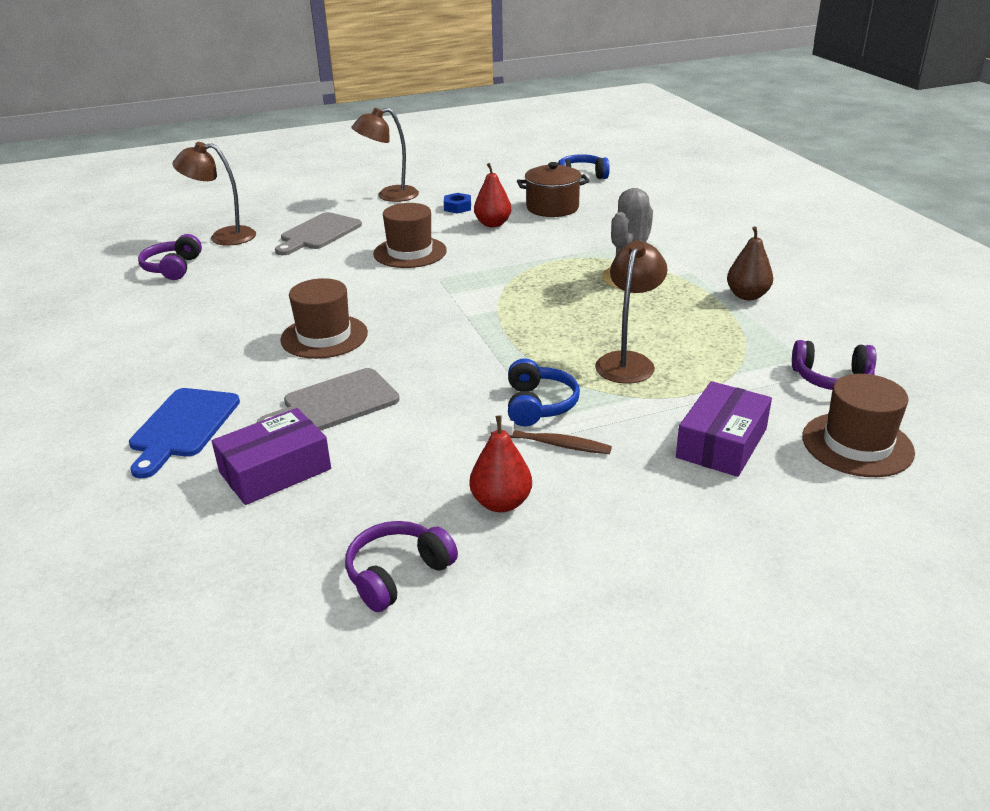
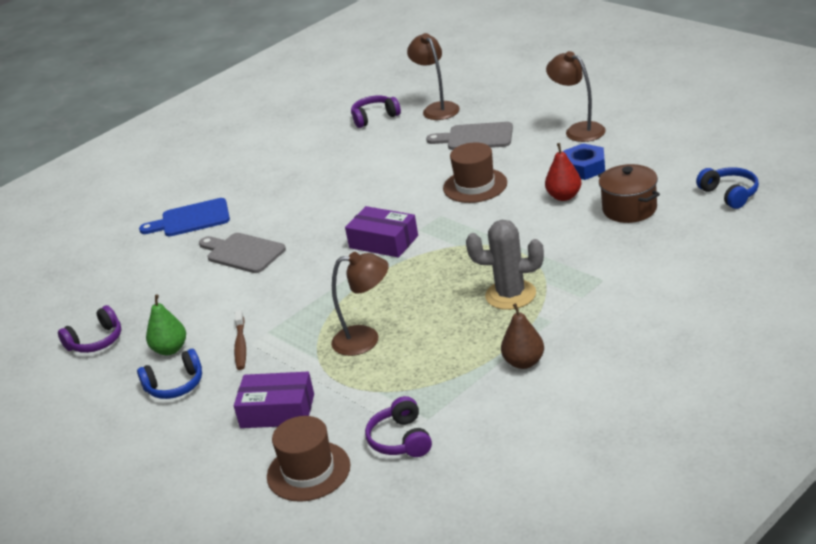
camera: 70 degrees right, 0 degrees up
(275, 471) = (165, 266): purple box -> purple box (383, 242)
(324, 336) = (320, 212): brown hat -> none
(397, 574) = (96, 341): purple headphones -> purple headphones turned 120 degrees clockwise
(457, 207) = (584, 168): blue nut -> blue nut, size x1.55
(501, 503) = (170, 349): red pear -> green pear
(539, 405) = (283, 324): blue headphones -> blue headphones (175, 385)

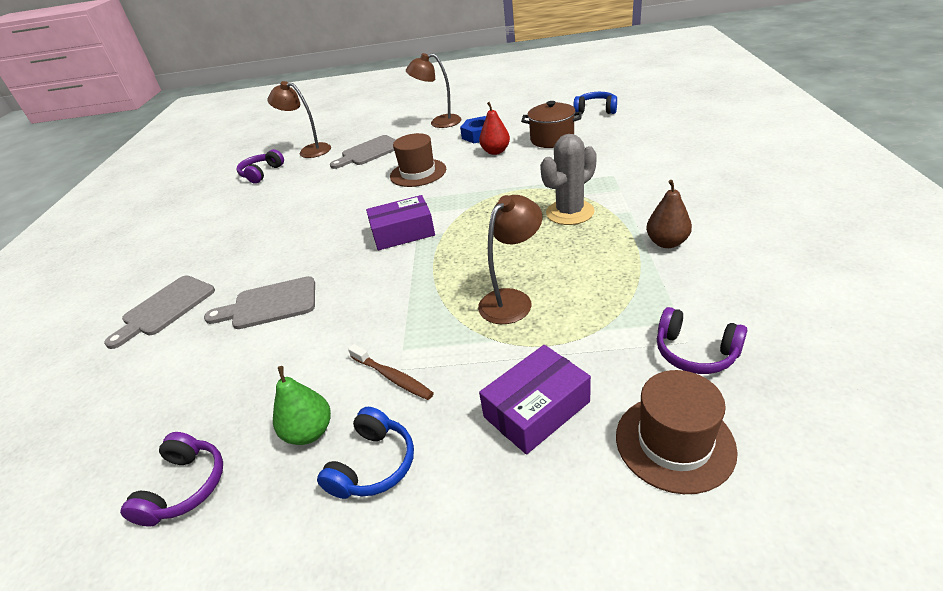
camera: 45 degrees left, 5 degrees up
(191, 219) = (165, 308): blue cutting board -> grey cutting board

